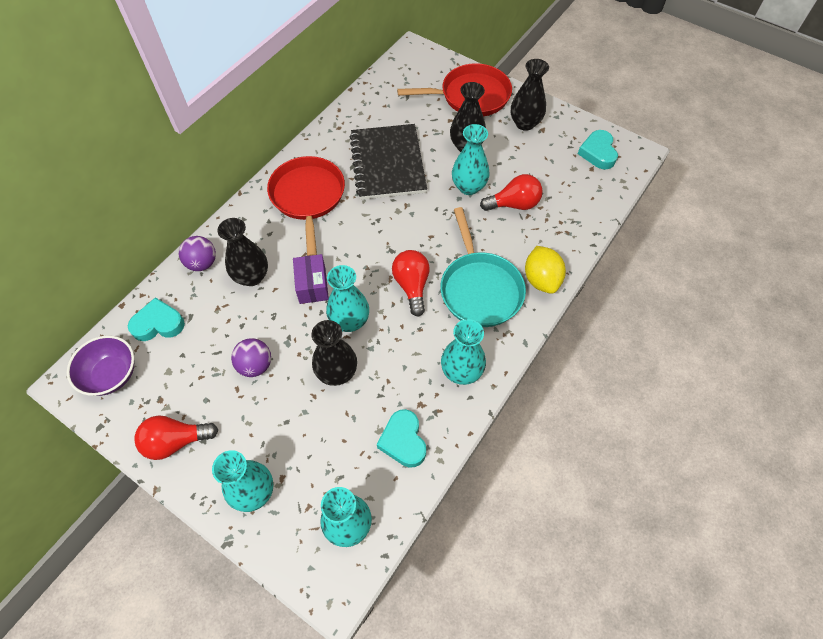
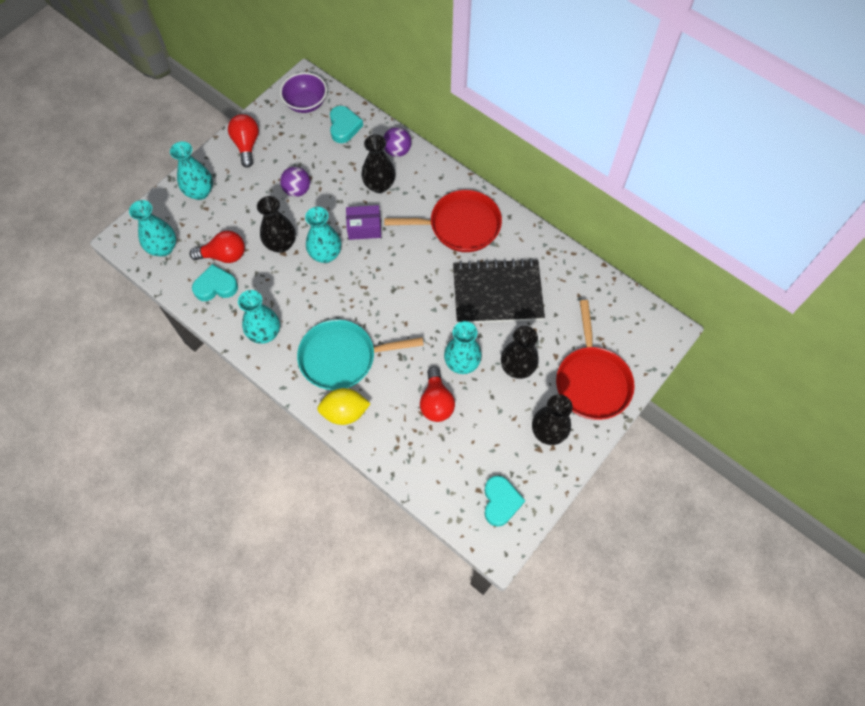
camera: 95 degrees right, 5 degrees up
(412, 286) = (353, 303): red light bulb -> red light bulb (224, 255)
(598, 153) = (500, 502): turquoise heart -> turquoise heart turned 90 degrees clockwise

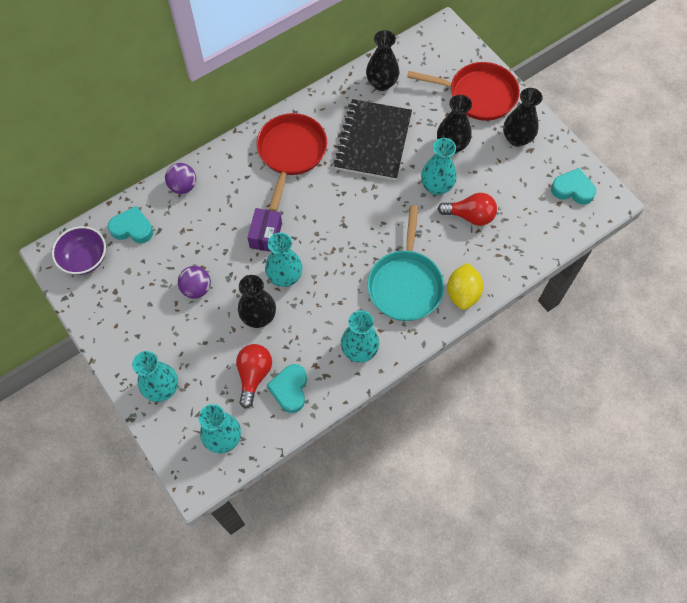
camera: 75 degrees left, 0 degrees up
(246, 145) = (117, 329): red light bulb -> none
(379, 185) = (219, 211): black vase -> black vase (381, 83)

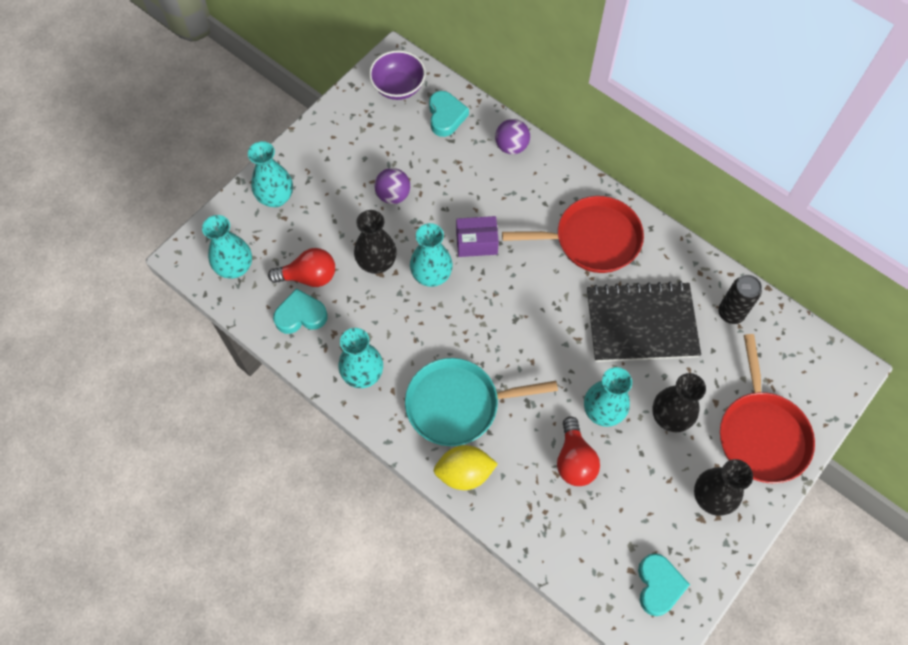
camera: 75 degrees right, 0 degrees up
(381, 83) = (730, 313): black vase -> black can

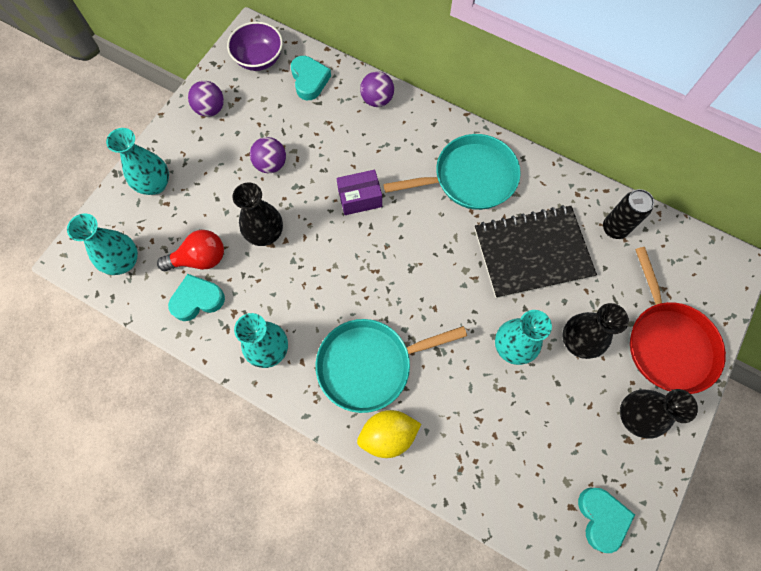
camera: 10 degrees left, 5 degrees up
(342, 131) = (210, 109): none -> purple ball
(431, 275) = (321, 238): turquoise vase -> none
(574, 460) = (494, 402): red light bulb -> none
(592, 239) = (470, 178): red pan -> turquoise pan

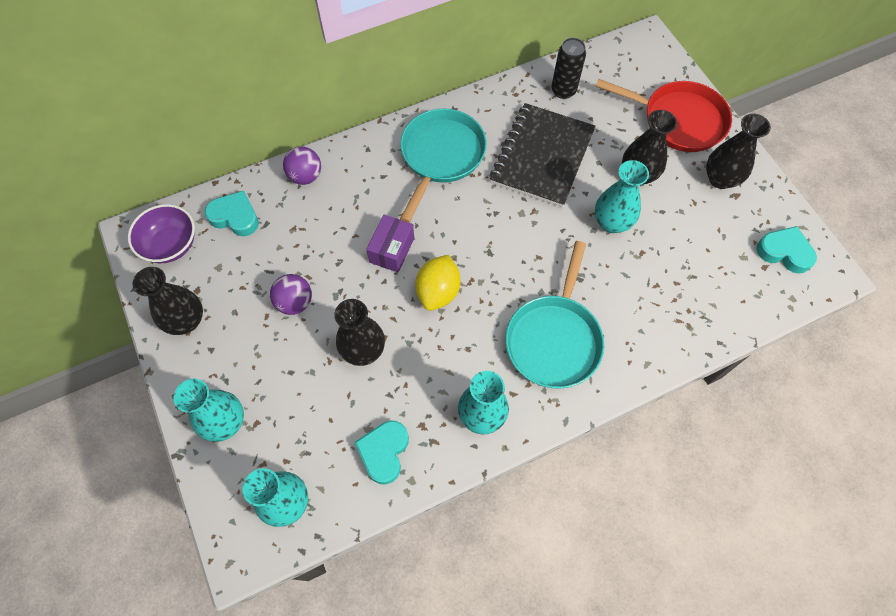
camera: 55 degrees left, 5 degrees down
(200, 259) = (342, 425): red light bulb -> none
(210, 109) = (186, 321): purple ball -> black vase
(388, 435) = (626, 363): yellow lemon -> yellow lemon (438, 291)

